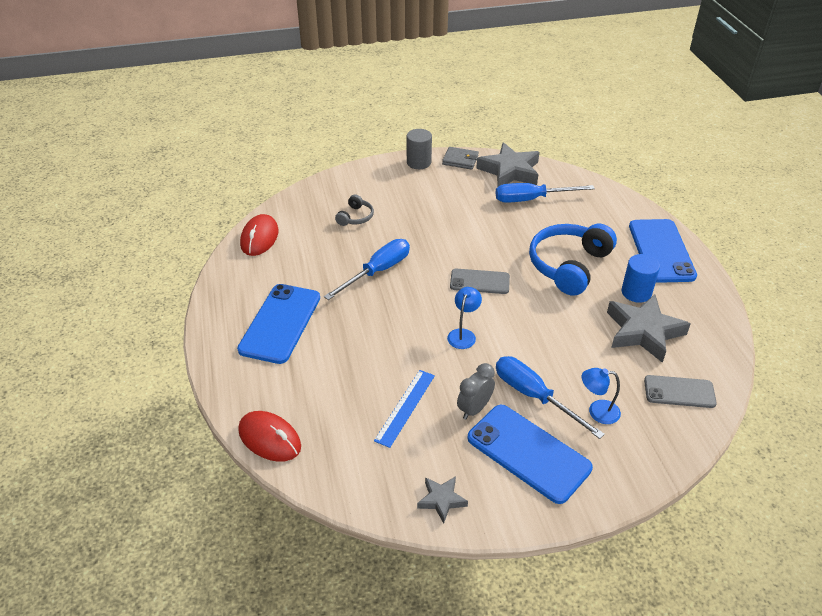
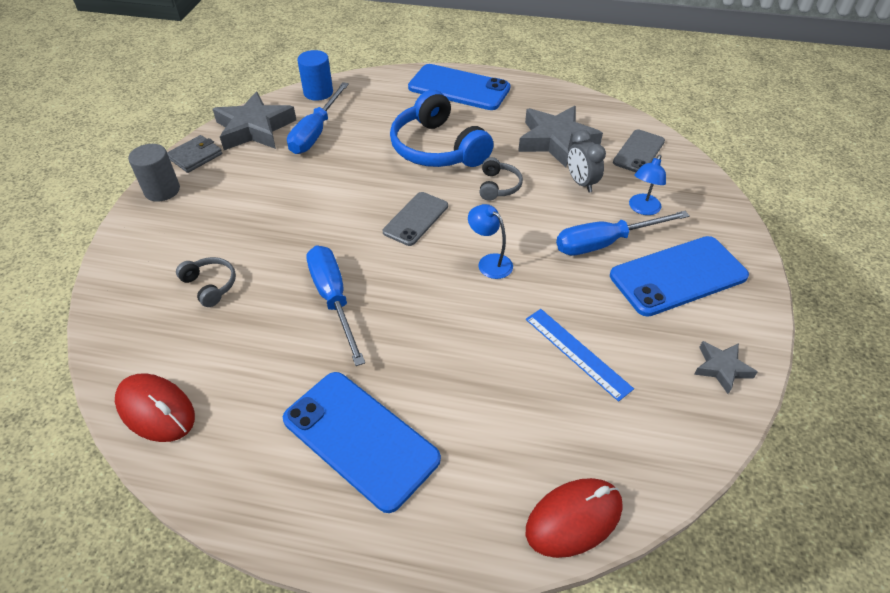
camera: 65 degrees left, 5 degrees up
(474, 409) = (604, 294): grey clock -> grey clock (581, 183)
(552, 314) = (498, 186): none -> grey headphones
(636, 292) = (503, 124): blue cylinder -> blue cylinder (318, 92)

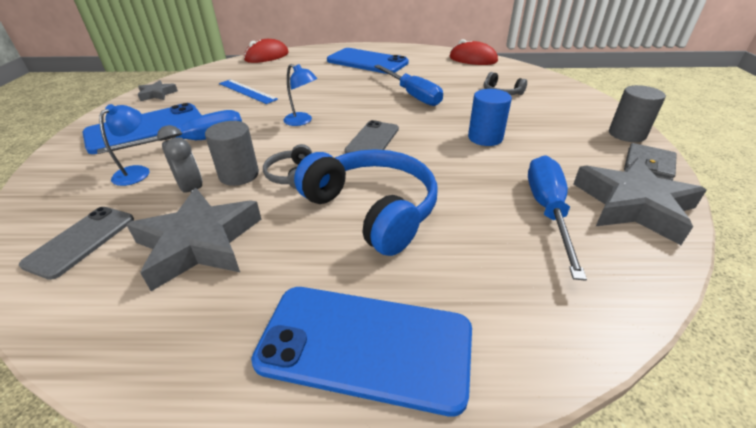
camera: 170 degrees right, 10 degrees down
(318, 92) = (623, 287): blue cylinder -> blue cylinder (485, 138)
(545, 193) = (239, 175): none -> grey cylinder

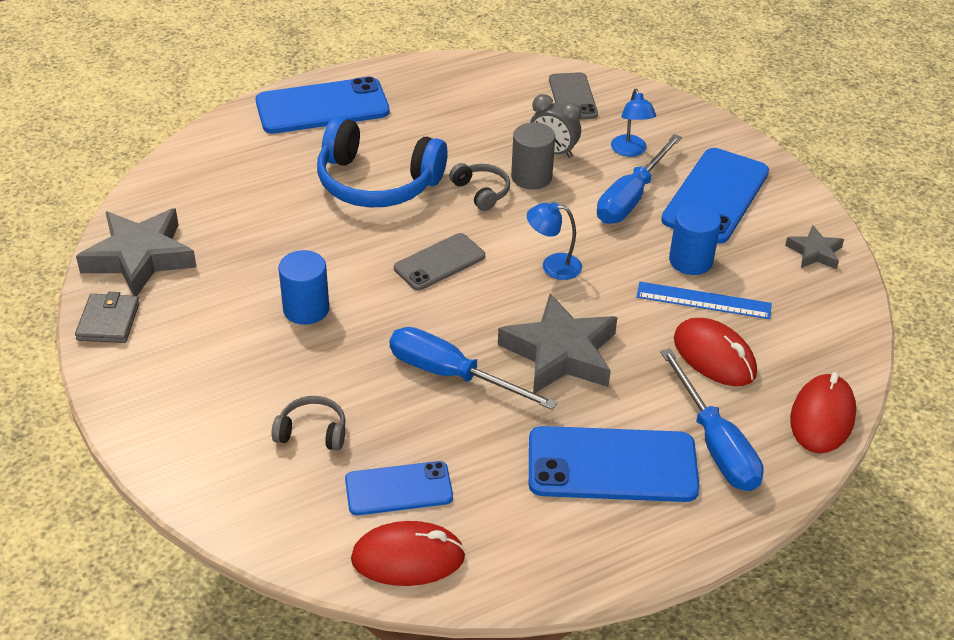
camera: 150 degrees right, 5 degrees up
(200, 243) = (486, 120): grey star -> grey star (560, 353)
(223, 105) = (690, 261): none -> blue cylinder
(277, 76) = (714, 356): none -> red mouse
(372, 140) = (439, 262): grey phone -> grey phone turned 60 degrees clockwise
(466, 72) = (398, 489): none -> blue phone
(547, 211) = (220, 227): blue screwdriver -> blue screwdriver (715, 444)
(627, 134) = (121, 376): grey cylinder -> none

